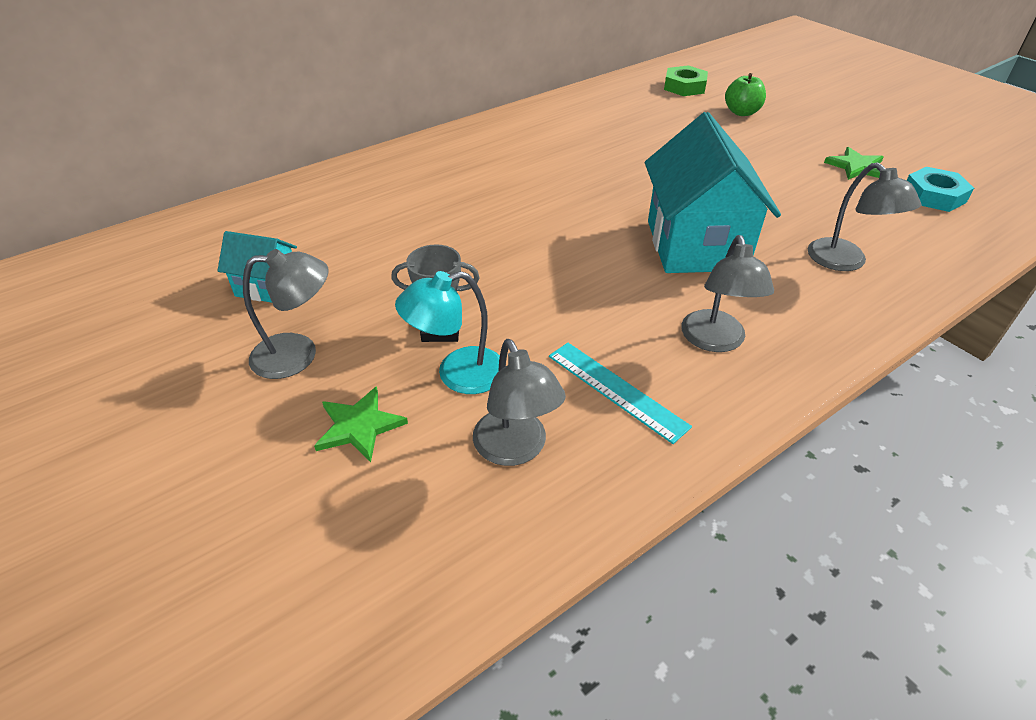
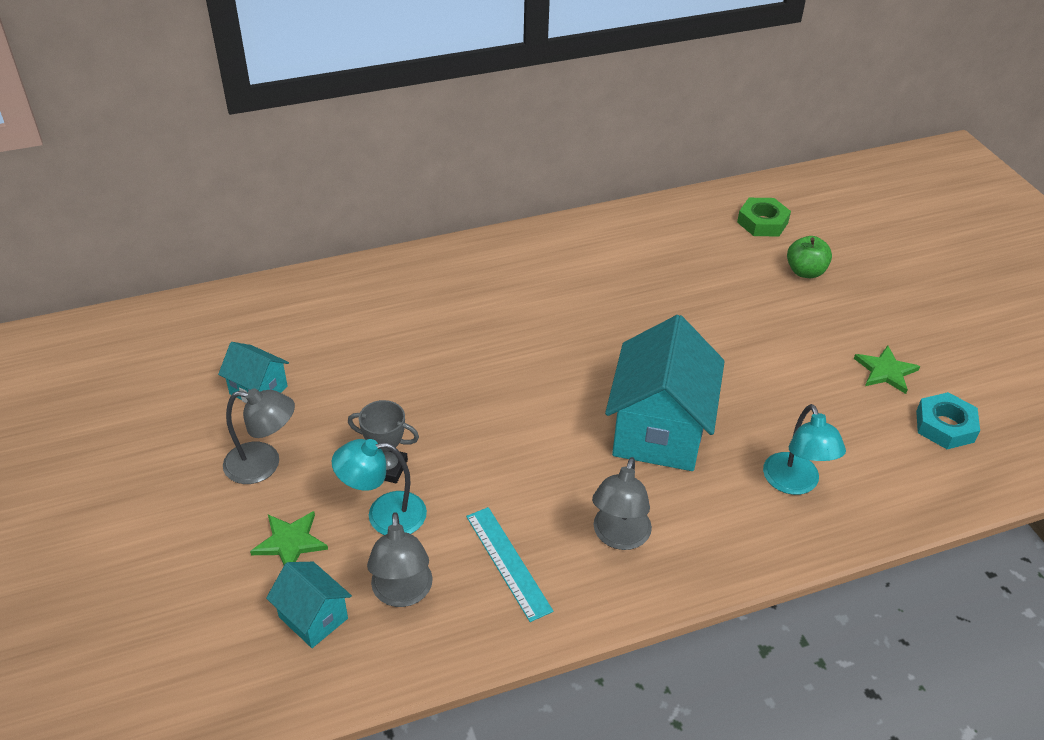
camera: 15 degrees right, 0 degrees up
(420, 502) = (313, 618): none -> turquoise house
(845, 262) = (794, 483): grey lamp -> turquoise lamp

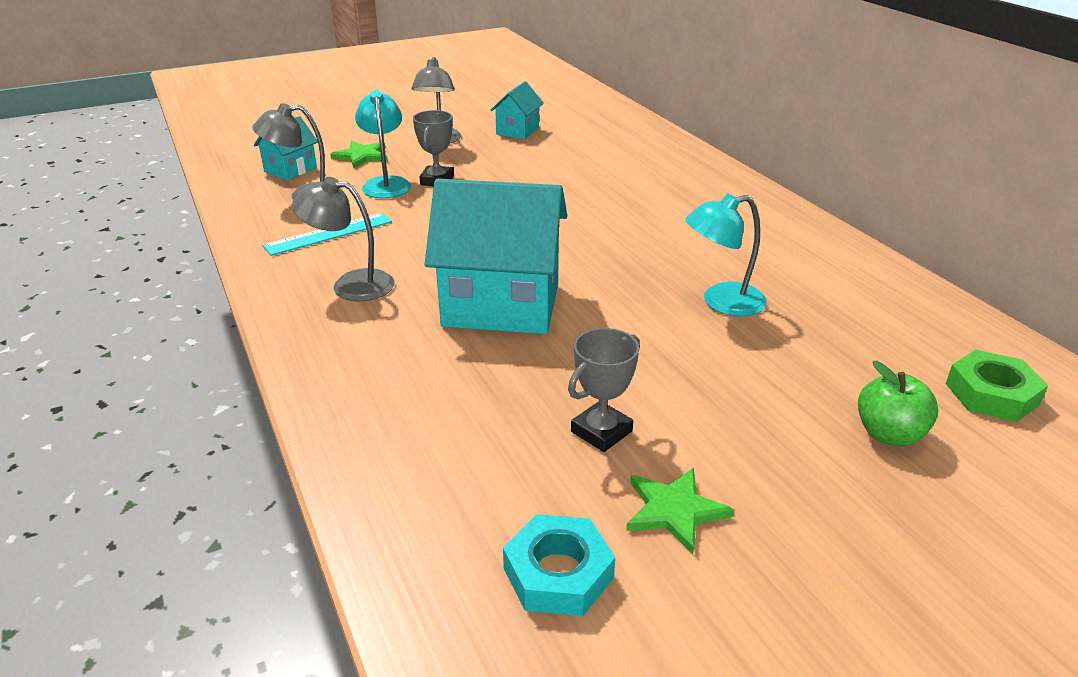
camera: 85 degrees right, 10 degrees down
(794, 483) = (424, 401): turquoise lamp -> turquoise lamp (721, 302)
(818, 392) = (601, 431): none -> grey trophy

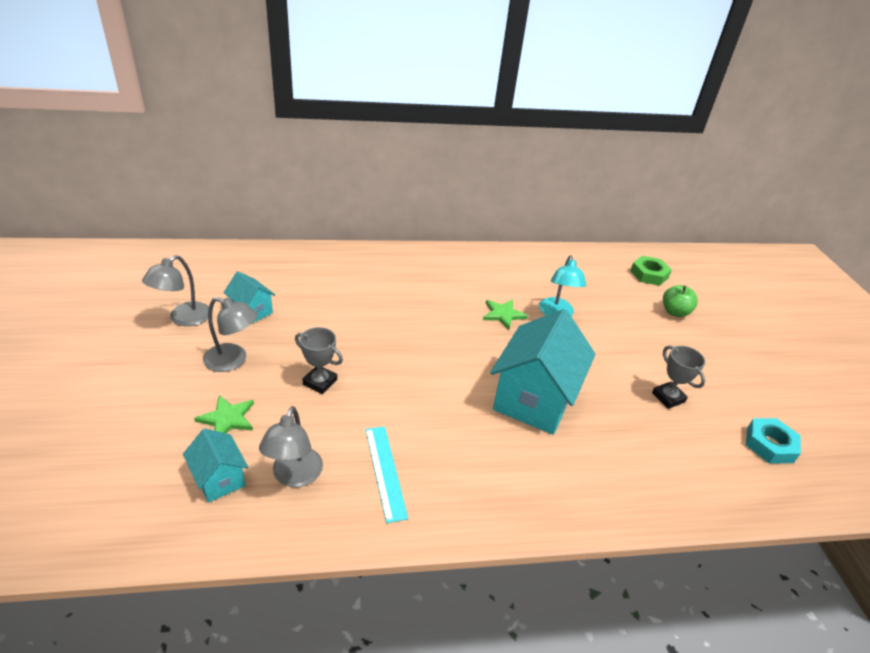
camera: 75 degrees left, 5 degrees up
(351, 284) = (479, 472): grey lamp -> grey lamp (183, 319)
(386, 183) = (304, 414): turquoise lamp -> none
(674, 510) = (726, 393): green star -> green star (503, 314)

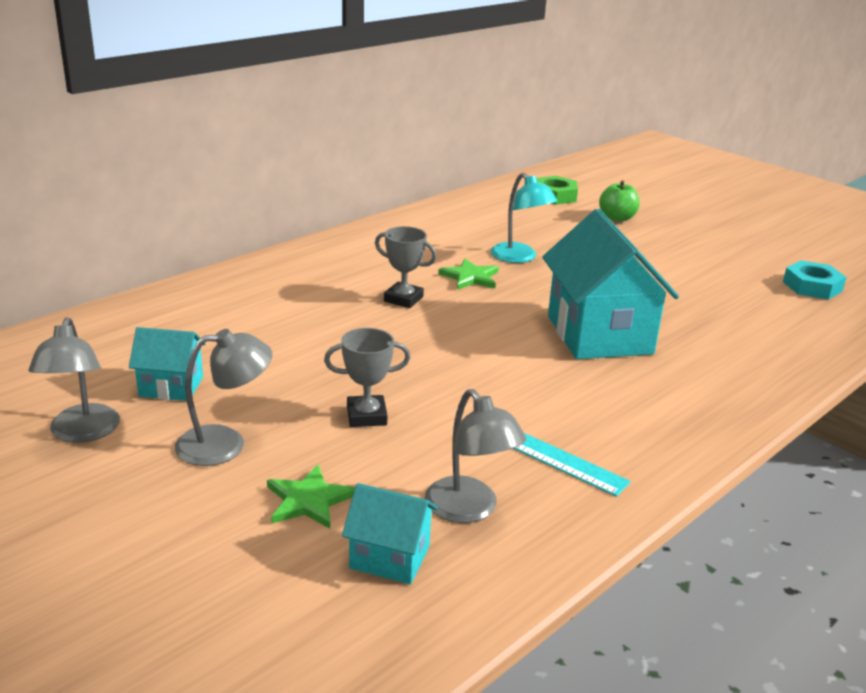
camera: 35 degrees left, 10 degrees down
(668, 397) = (700, 285): grey trophy -> grey trophy (403, 299)

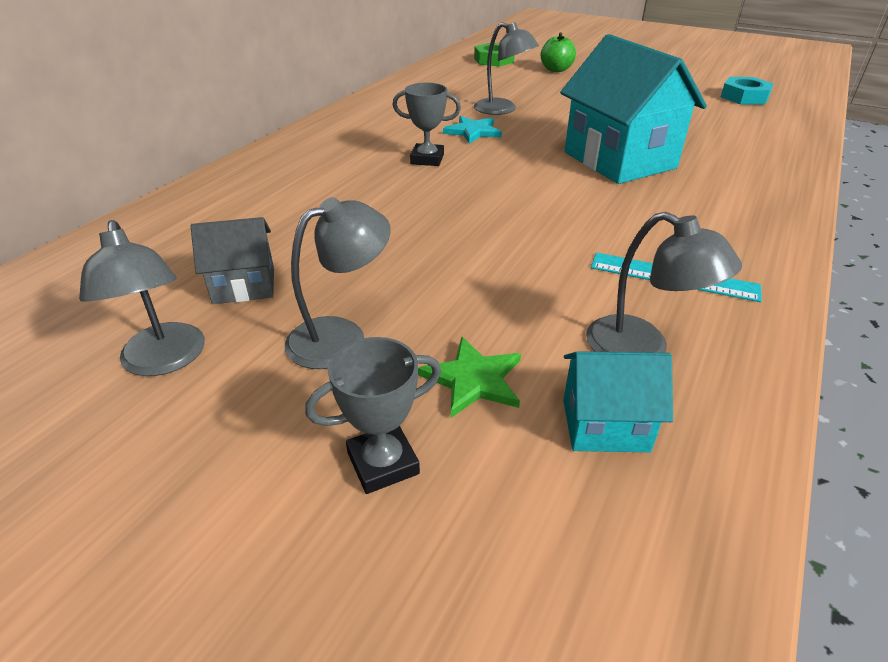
camera: 15 degrees left, 10 degrees up
(171, 387) = (244, 286): turquoise house -> grey house
(366, 416) = (470, 274): grey trophy -> grey trophy (383, 463)
(470, 277) = (473, 131): green star -> turquoise star
(519, 257) = (502, 110): turquoise lamp -> grey lamp

